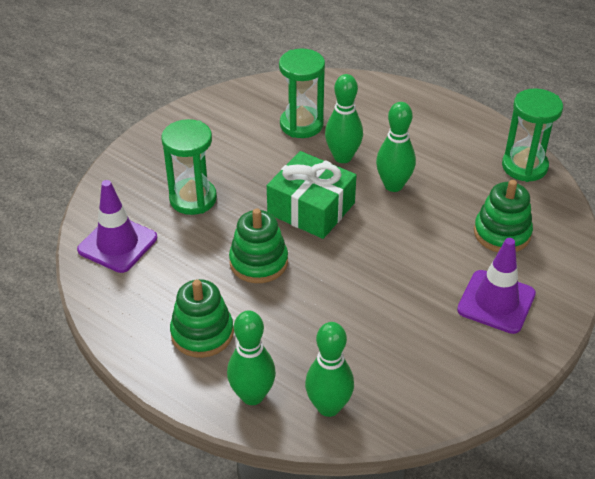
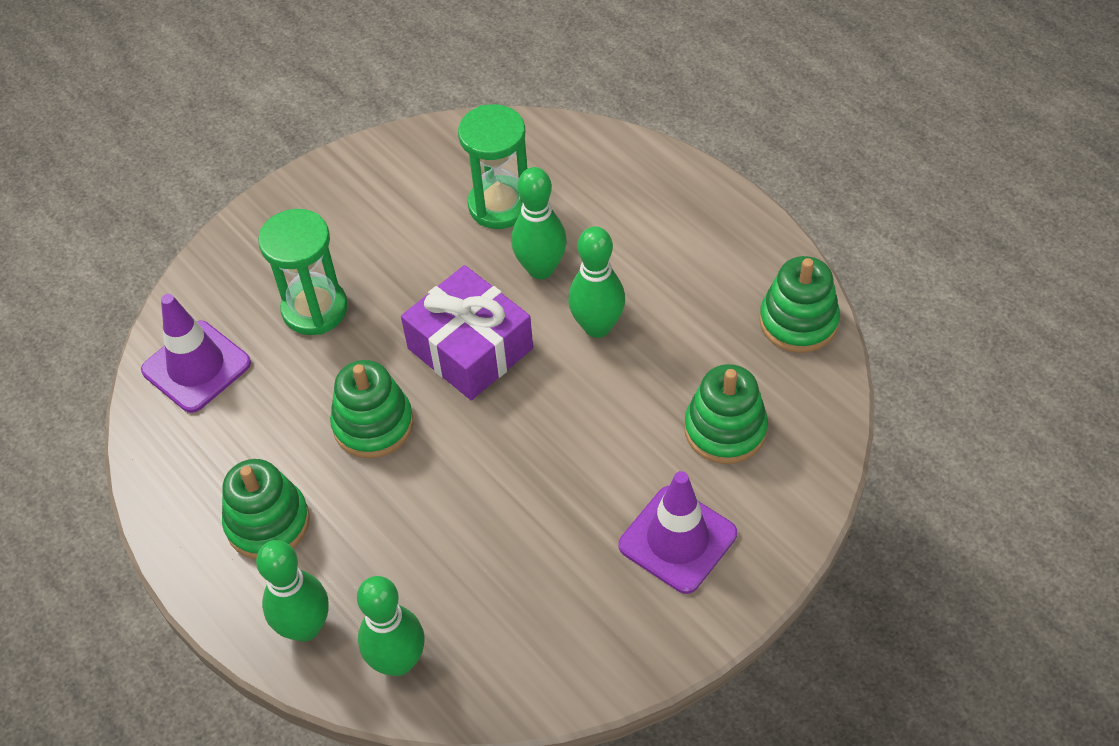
camera: 15 degrees right, 10 degrees up
(311, 208) = (470, 348): green gift -> purple gift
(524, 166) = (798, 321): green hourglass -> green stacking toy

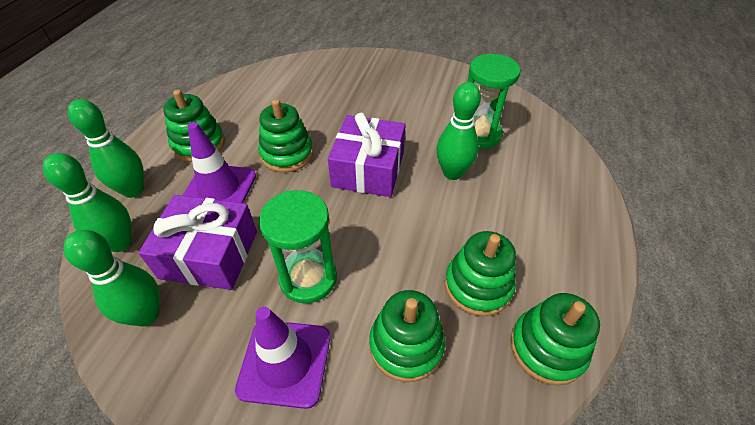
camera: 55 degrees right, 5 degrees down
(196, 367) = (282, 79): purple traffic cone -> purple traffic cone (219, 189)
(315, 309) = (346, 100): green hourglass -> green hourglass (308, 278)
(487, 567) = (209, 254): none -> purple gift
(597, 326) = (433, 221): green bowling pin -> green bowling pin (146, 315)
(702, 335) = (478, 286): none -> green stacking toy

